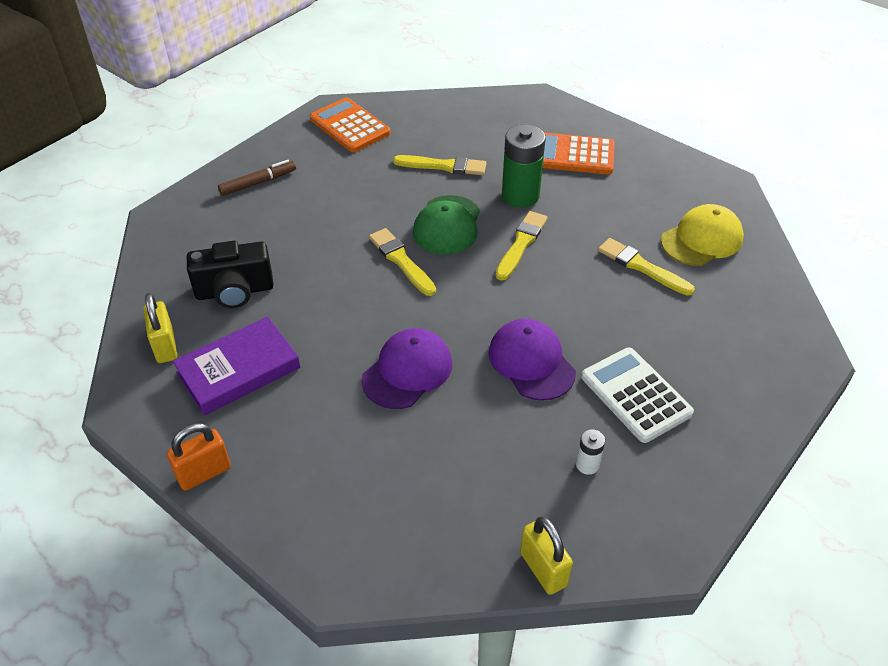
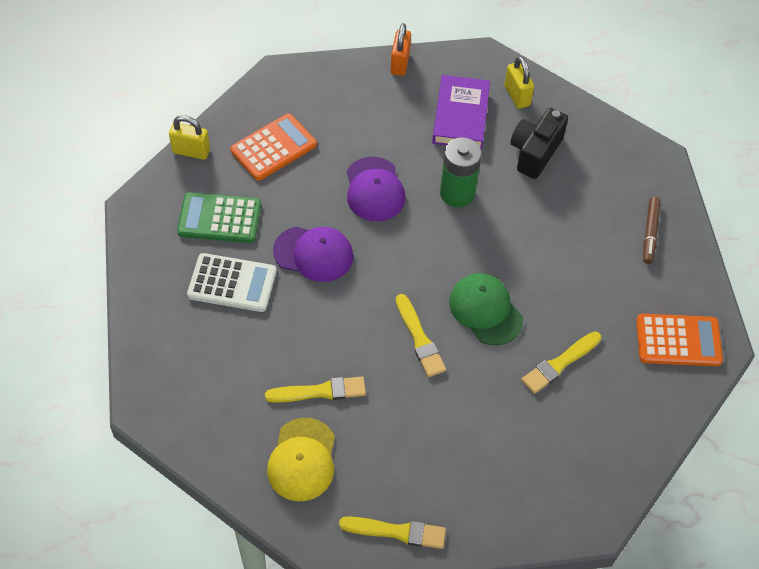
camera: 130 degrees right, 10 degrees up
(165, 346) = (517, 96): yellow padlock -> yellow padlock turned 45 degrees clockwise
(401, 261) = (475, 256): yellow brush -> yellow brush (397, 532)
(520, 195) = (472, 385): green battery -> green battery (457, 193)
(574, 155) = (485, 470): orange calculator -> orange calculator (274, 148)
(587, 465) = (219, 218): white battery -> green calculator

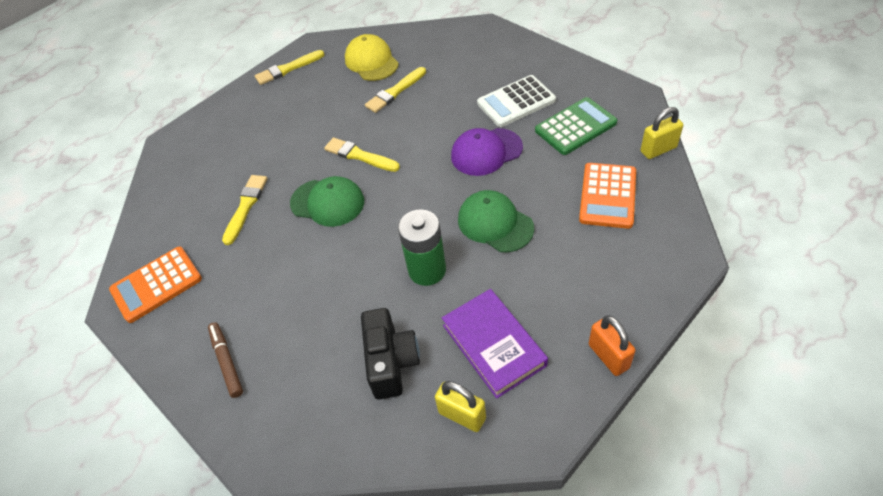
camera: 150 degrees right, 5 degrees down
(374, 189) = (495, 223): purple cap -> green cap

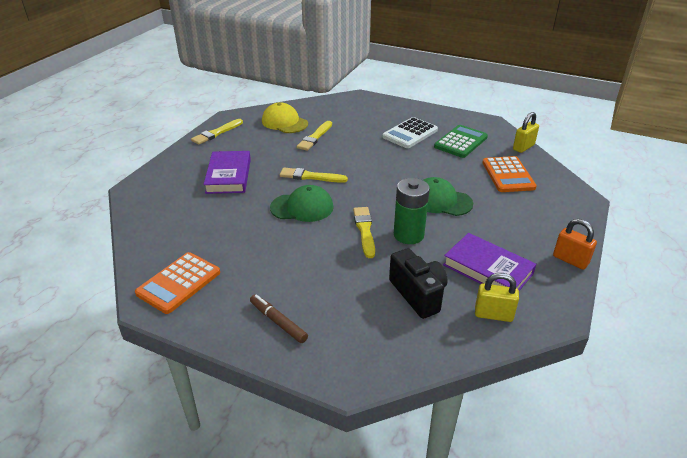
camera: 25 degrees left, 15 degrees down
(245, 207) = (232, 220): yellow brush -> yellow brush (364, 230)
(271, 139) = (228, 176): none -> purple book
(486, 152) = (407, 162): purple cap -> none

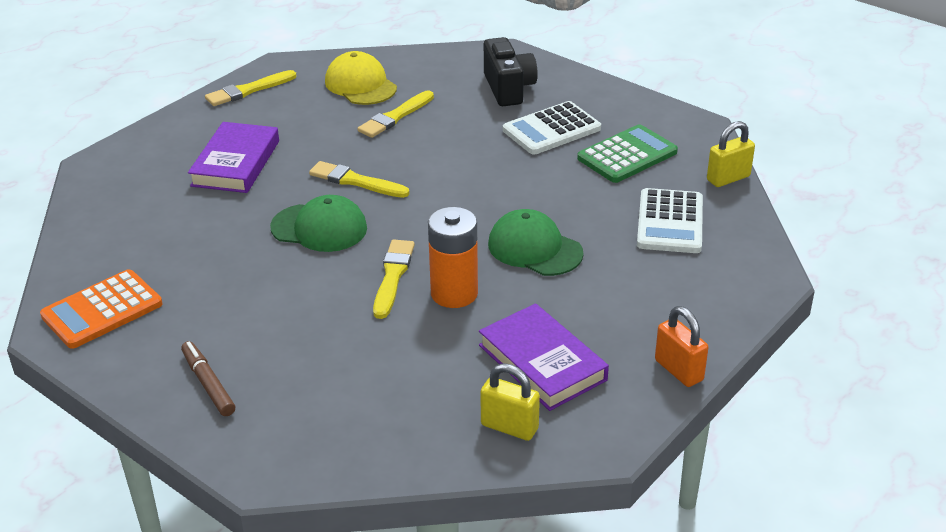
camera: 15 degrees right, 0 degrees up
(408, 235) = (454, 293): green battery -> orange battery
(418, 294) = (418, 380): black camera -> black camera (508, 88)
(508, 175) = (670, 222): orange calculator -> white calculator

